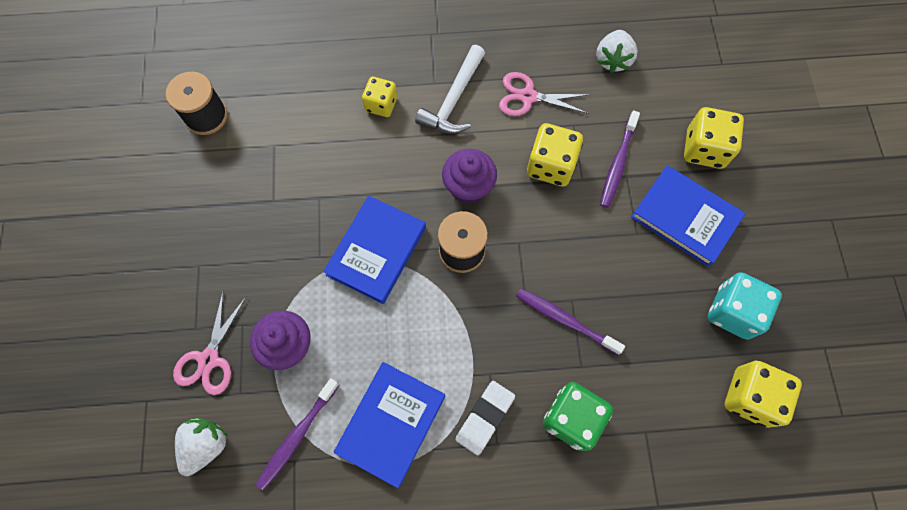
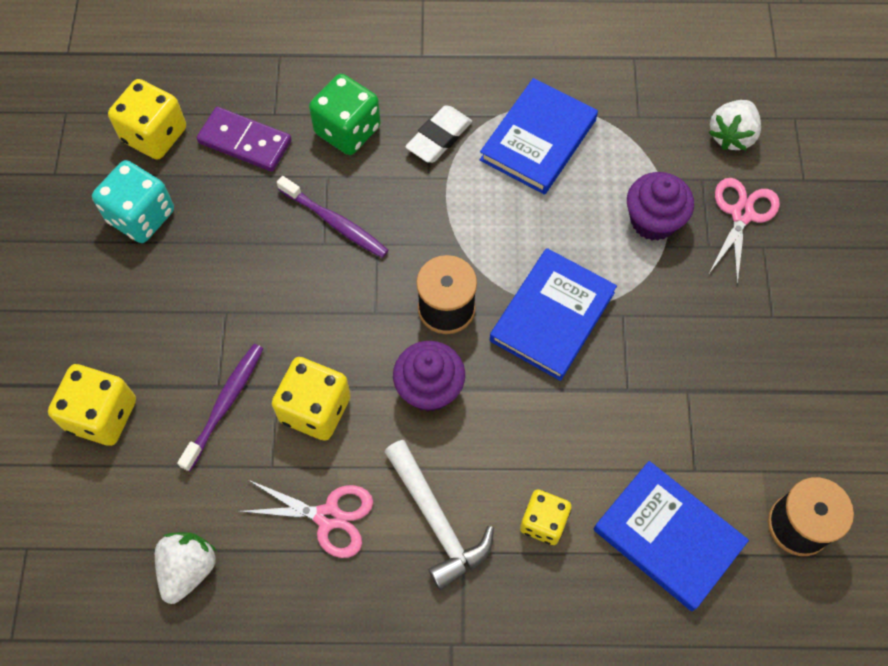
camera: 175 degrees left, 5 degrees down
(297, 436) = (637, 137): purple toothbrush -> none
(454, 100) = (437, 521): white hammer -> white hammer turned 120 degrees clockwise
(664, 397) = (245, 141): none -> purple domino
(685, 217) = (159, 326): blue book -> blue book (668, 537)

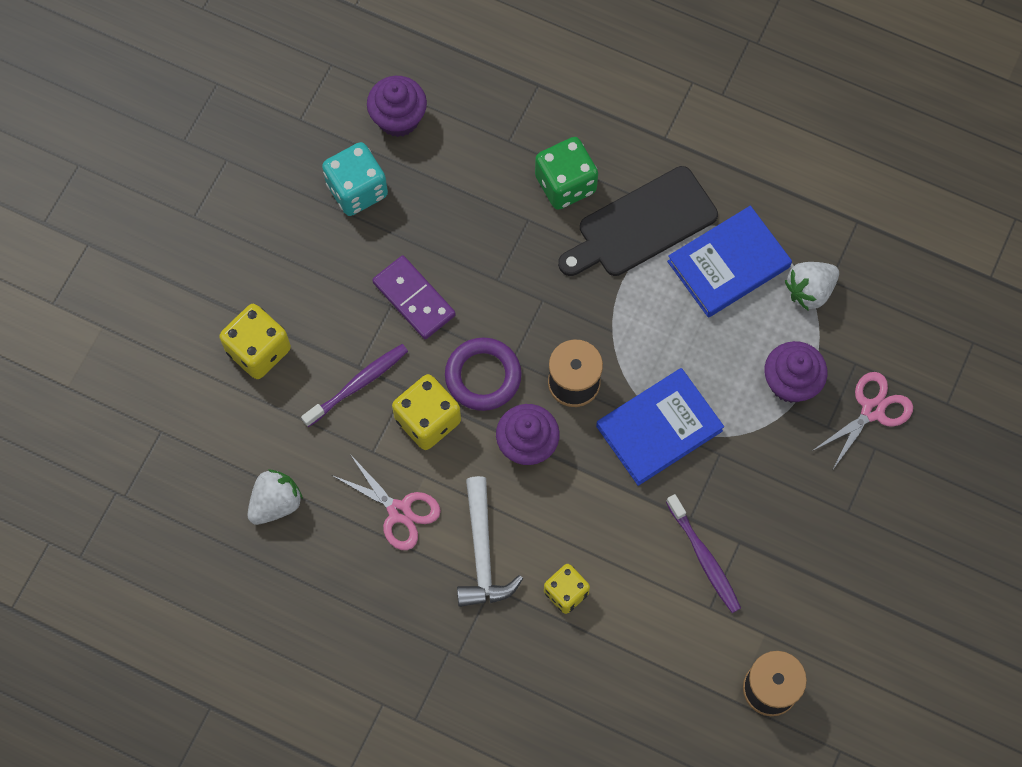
camera: 25 degrees right, 5 degrees up
(155, 135) = (398, 118): yellow dice -> purple cupcake
(245, 141) = (472, 157): purple domino -> purple domino (414, 299)
(335, 222) = (516, 265): purple toothbrush -> purple toothbrush (704, 558)
(352, 341) = (483, 376): none -> purple ring
(439, 137) = (642, 225): white eraser -> black cutting board
(668, 537) = (659, 649): blue book -> none
(731, 135) = (905, 334): white strawberry -> white strawberry (809, 291)

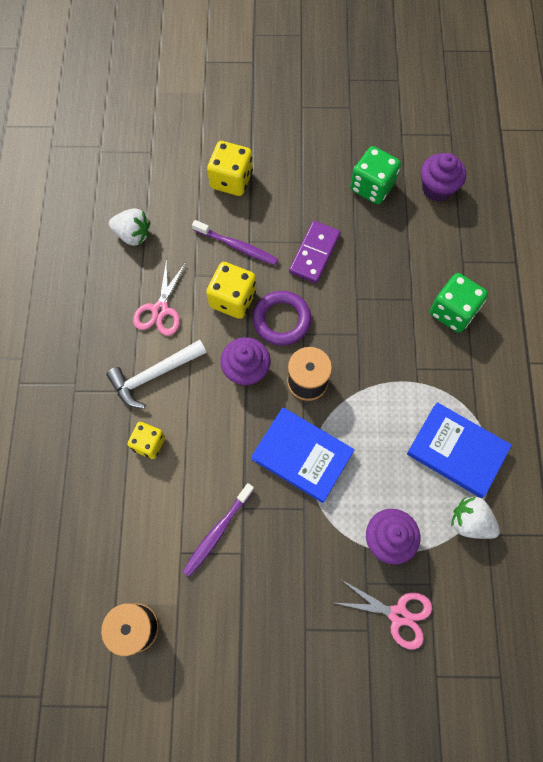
camera: 65 degrees right, 0 degrees up
(357, 190) = (372, 187): turquoise dice -> green dice
(642, 225) = (452, 376): black cutting board -> none

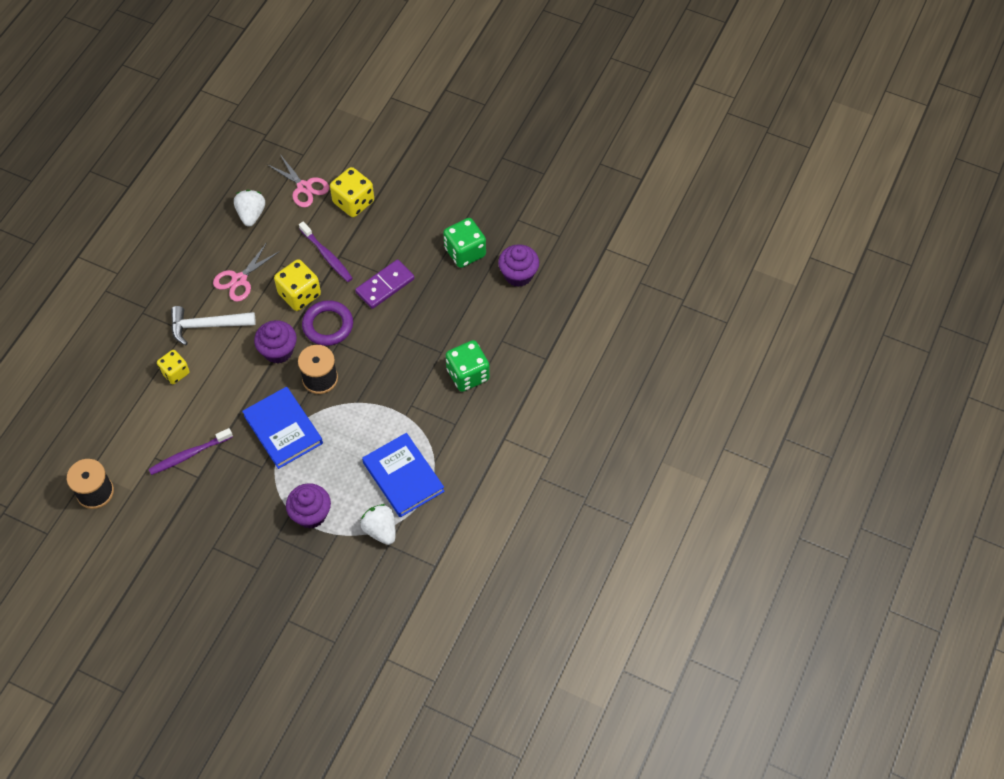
camera: 25 degrees right, 10 degrees down
(133, 235) = (251, 214): white strawberry -> white strawberry turned 135 degrees counterclockwise
(398, 615) = (286, 568): pink scissors -> pink scissors (304, 187)

